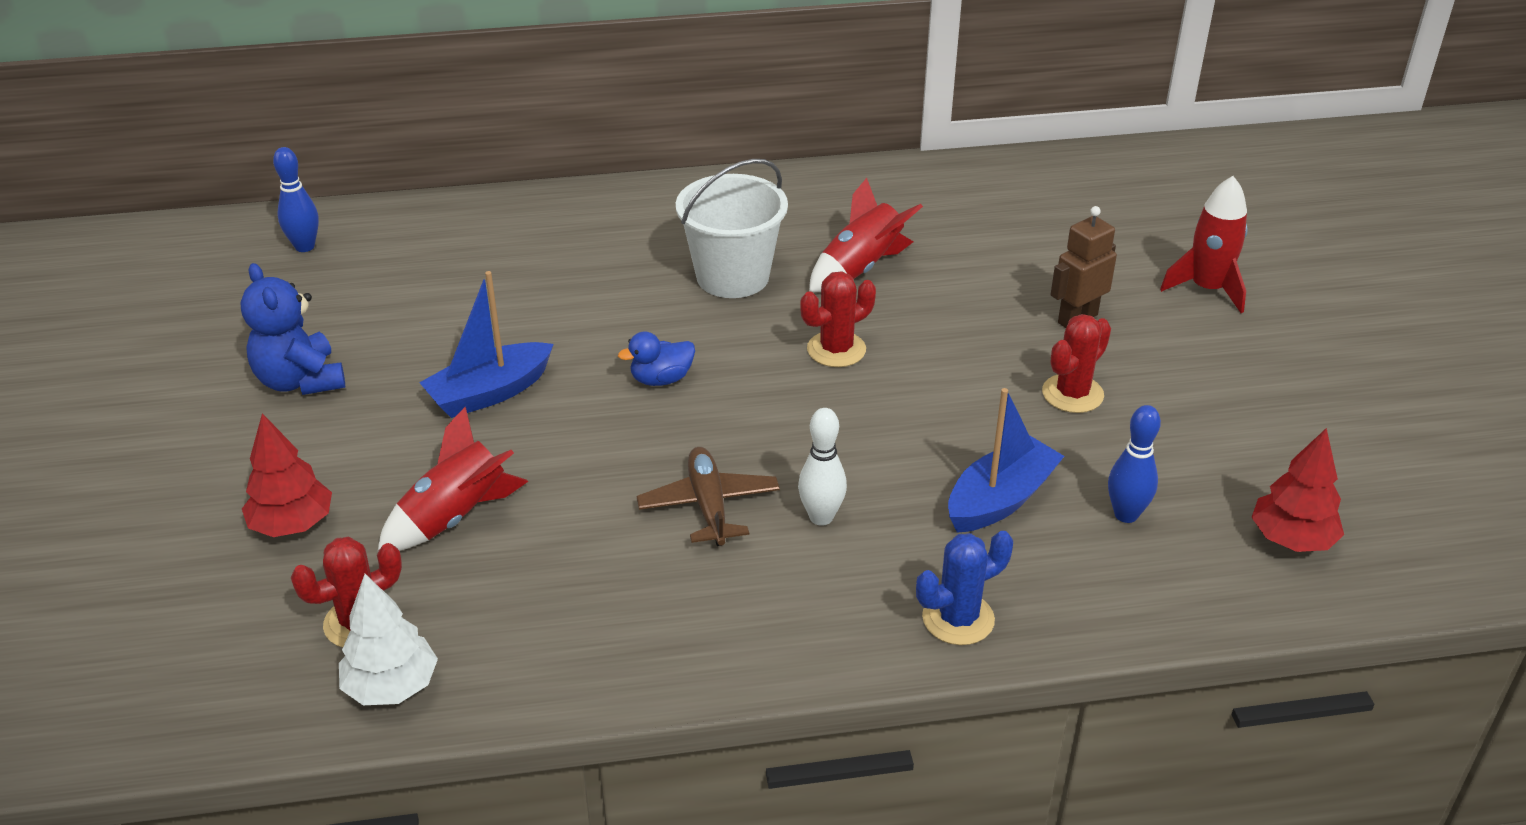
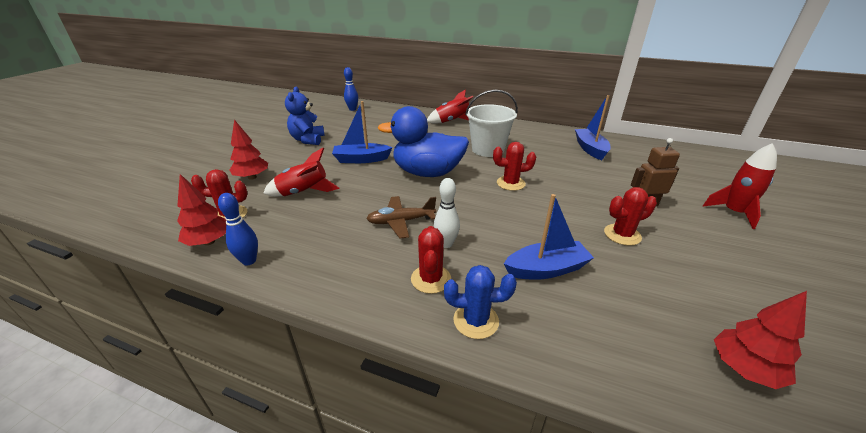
camera: 30 degrees right, 5 degrees down
(391, 687) = (209, 241): white tree -> red tree
(661, 379) = (427, 173): blue duck -> blue duck, size x2.42
(709, 505) = (401, 221): brown plane -> brown plane turned 120 degrees counterclockwise
(847, 586) = (431, 279): none -> red cactus
(860, 269) = (545, 160): red rocket -> red rocket (452, 121)
(924, 212) = (590, 149): none -> blue boat
(1126, 514) = (621, 305): blue bowling pin -> blue bowling pin (249, 261)

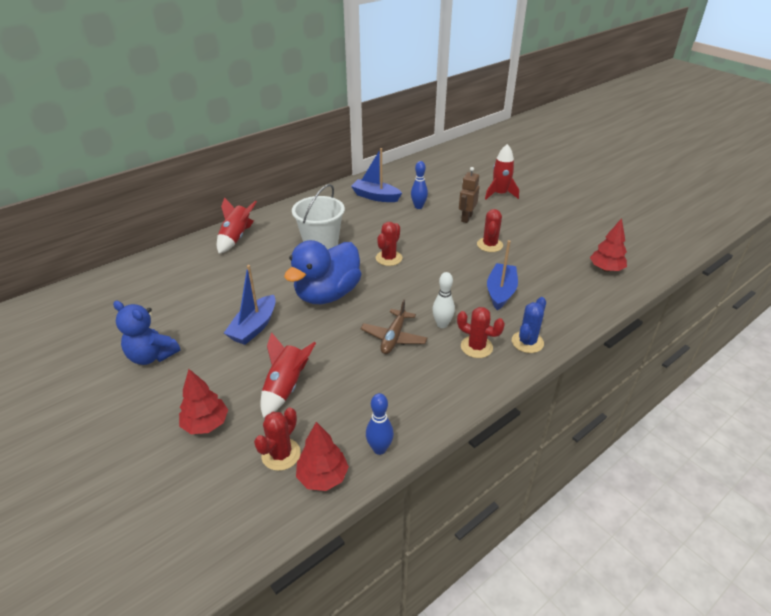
camera: 60 degrees left, 5 degrees up
(352, 109) = (101, 294): blue bowling pin -> blue bowling pin (418, 207)

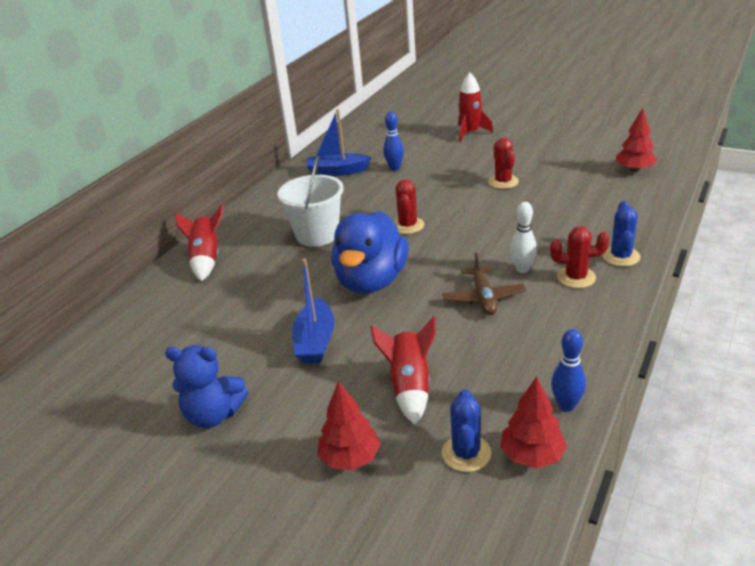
camera: 20 degrees left, 5 degrees down
(281, 454) = (466, 453): red cactus -> blue cactus
(466, 218) = (456, 164): brown robot -> none
(501, 292) = (554, 221): blue boat -> none

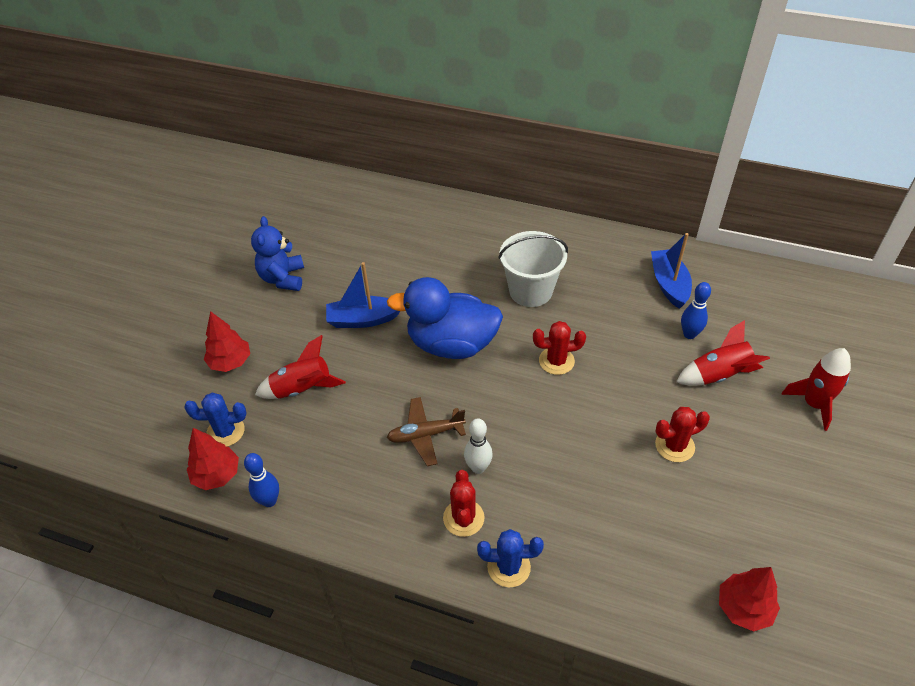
camera: 80 degrees right, 15 degrees up
(207, 259) = (481, 224): red rocket -> red rocket (718, 375)

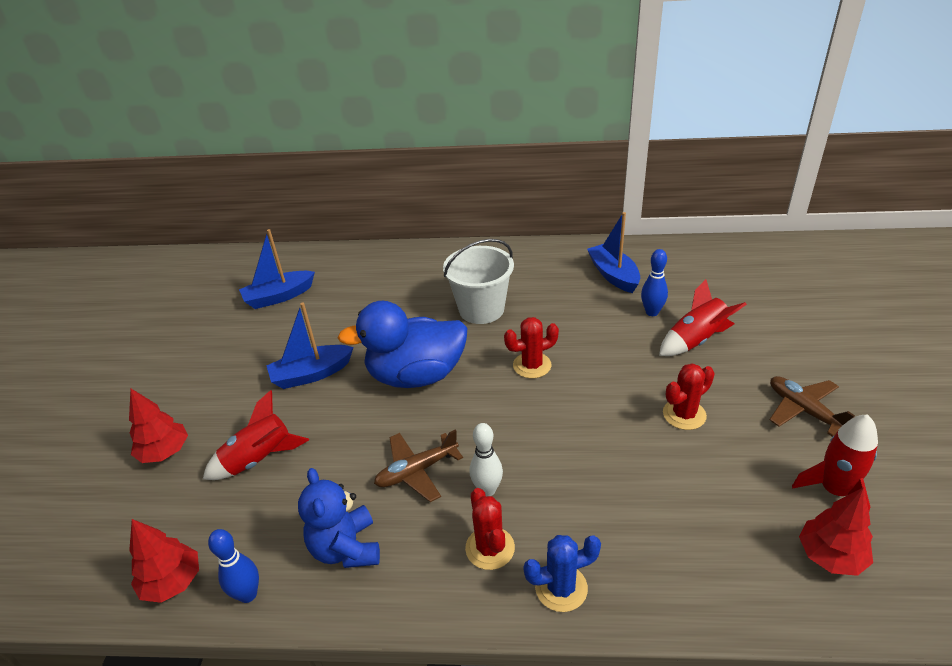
camera: 15 degrees left, 10 degrees down
(225, 431) = (174, 529): blue cactus -> none
(283, 278) = (209, 355): blue teddy bear -> blue teddy bear (346, 548)
(354, 232) = (279, 297): none -> blue boat
(787, 472) = (804, 410): none -> brown plane
(813, 404) = (796, 344): red rocket -> red rocket (834, 491)

